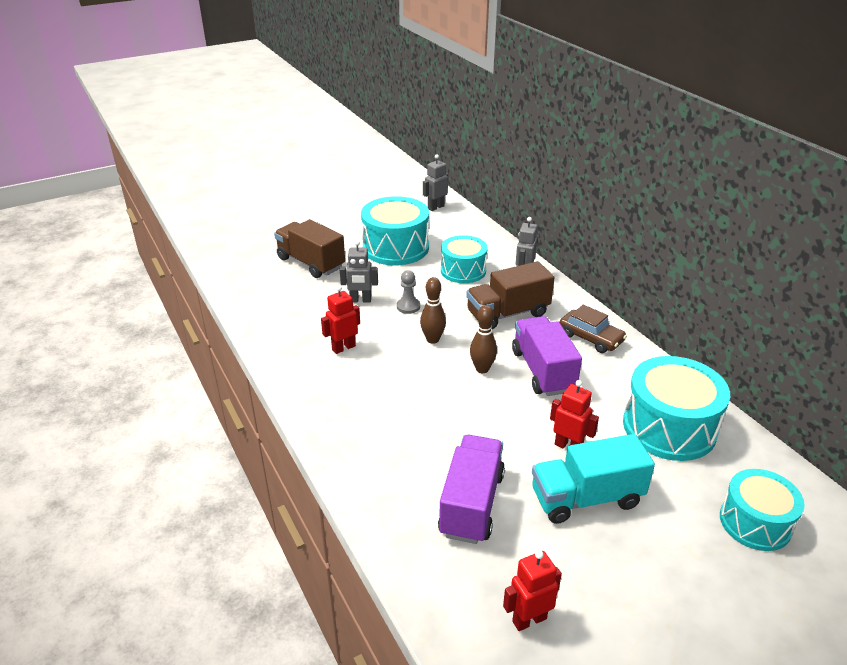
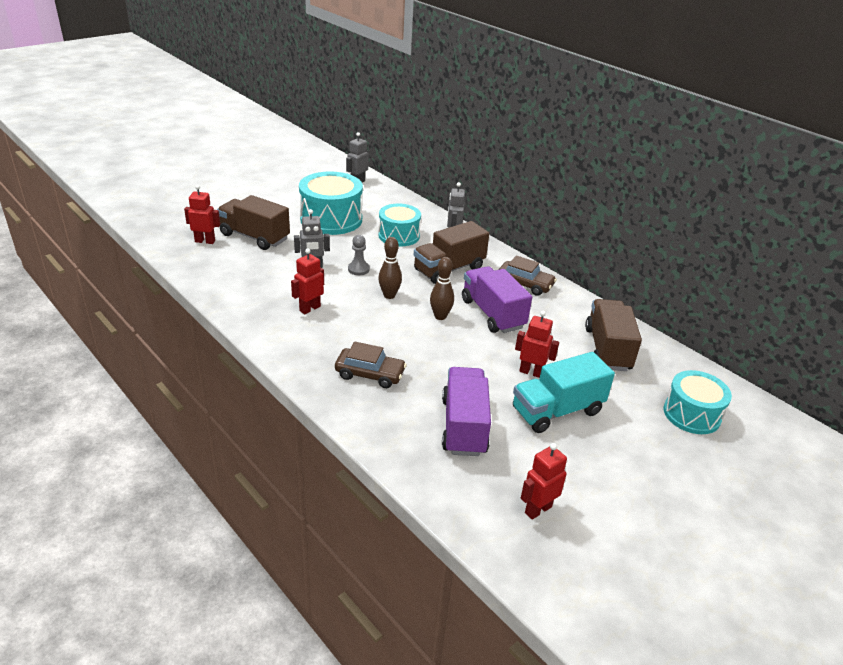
camera: 15 degrees left, 0 degrees up
(260, 264) = (205, 241): none -> red robot
(385, 430) = (370, 374): none -> brown car
(669, 427) = (607, 349): turquoise drum -> brown truck

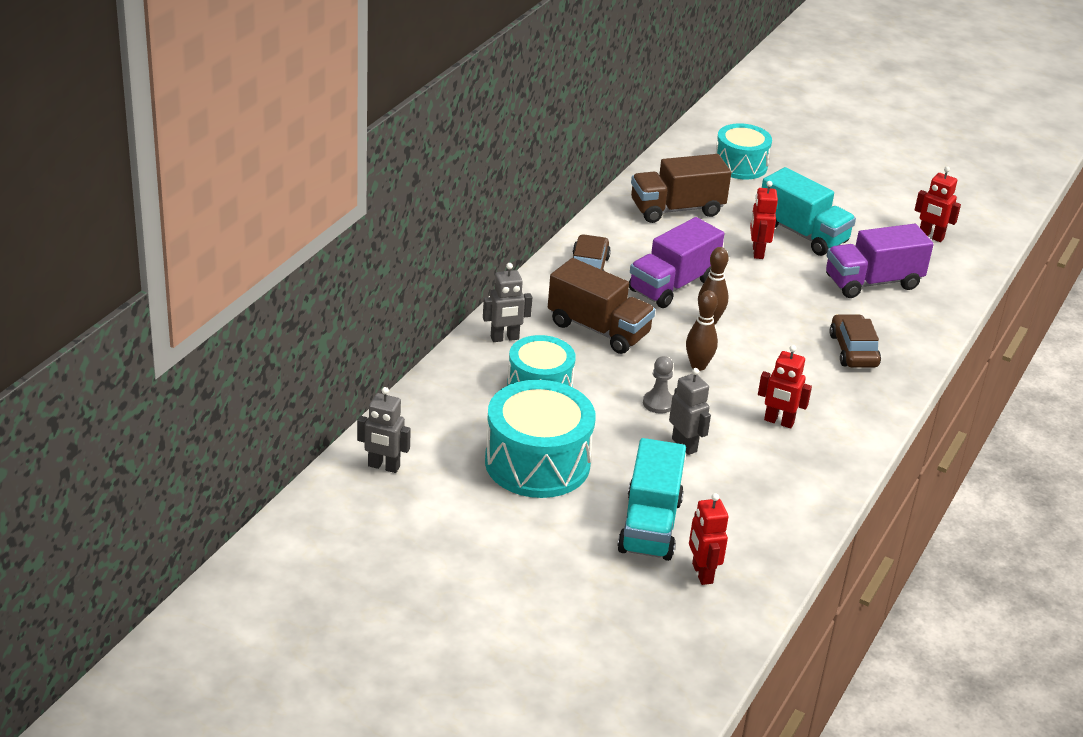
camera: 110 degrees left, 0 degrees up
(254, 237) = (650, 525): brown truck -> turquoise truck

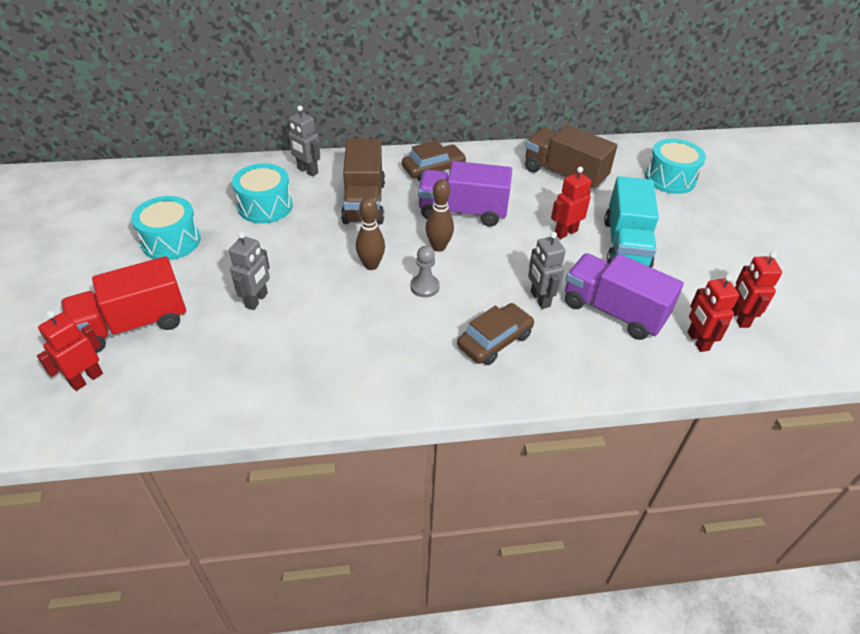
camera: 55 degrees right, 10 degrees up
(383, 467) = (114, 184): grey robot -> grey robot (539, 299)
(537, 462) = (171, 241): turquoise drum -> turquoise drum, size x0.66
(650, 525) = (133, 325): turquoise truck -> red truck
(658, 403) = (299, 265): grey pawn -> grey pawn (424, 287)
(778, 422) = (339, 338): red robot -> red robot (697, 341)

